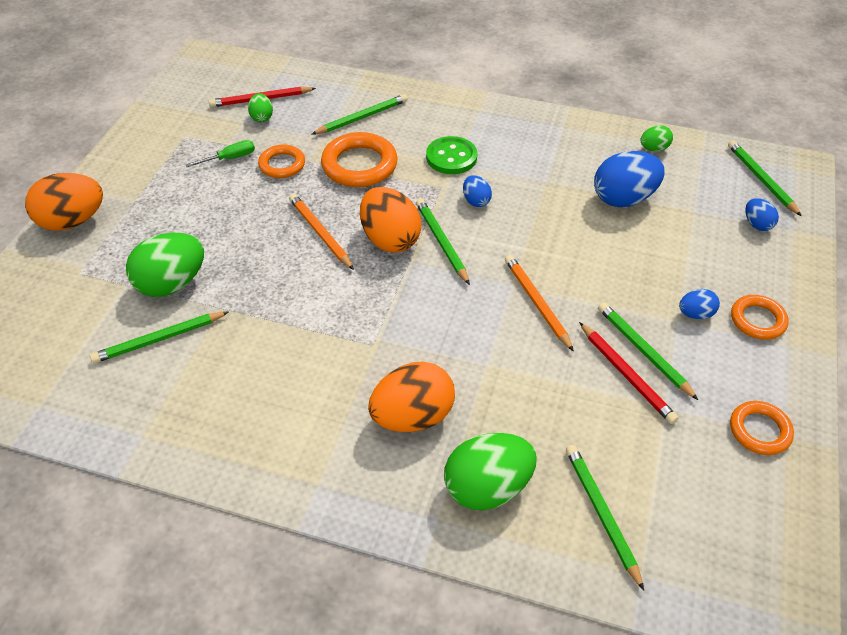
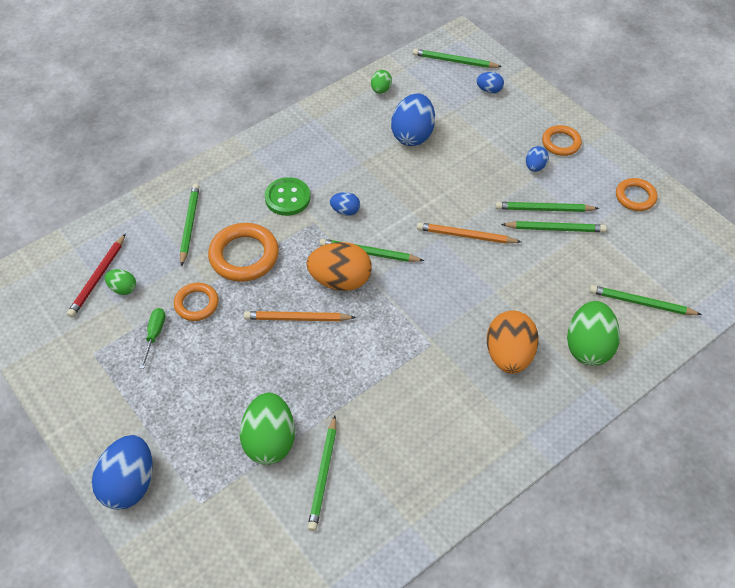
camera: 55 degrees left, 5 degrees up
(73, 221) = (129, 484): orange egg -> blue egg
(626, 375) = (555, 229): red pencil -> green pencil

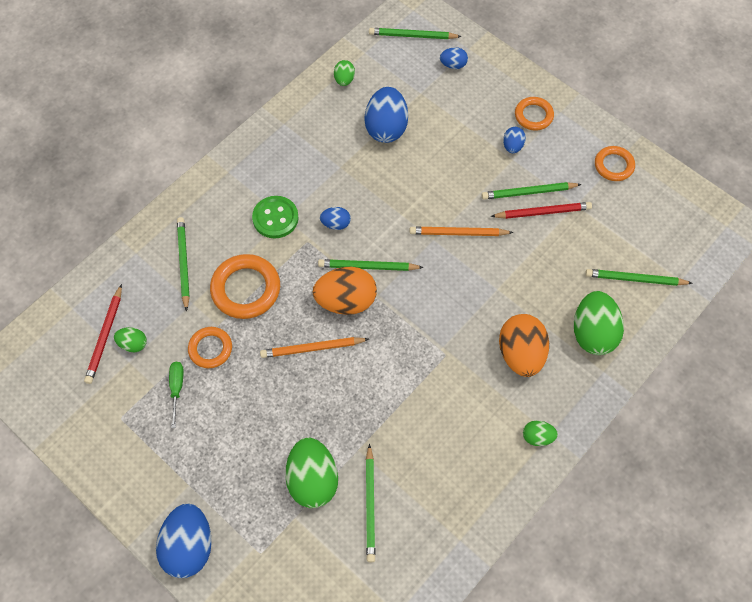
camera: 10 degrees left, 10 degrees up
(512, 437) = (537, 437): none -> green egg
(555, 229) = (542, 212): green pencil -> red pencil

